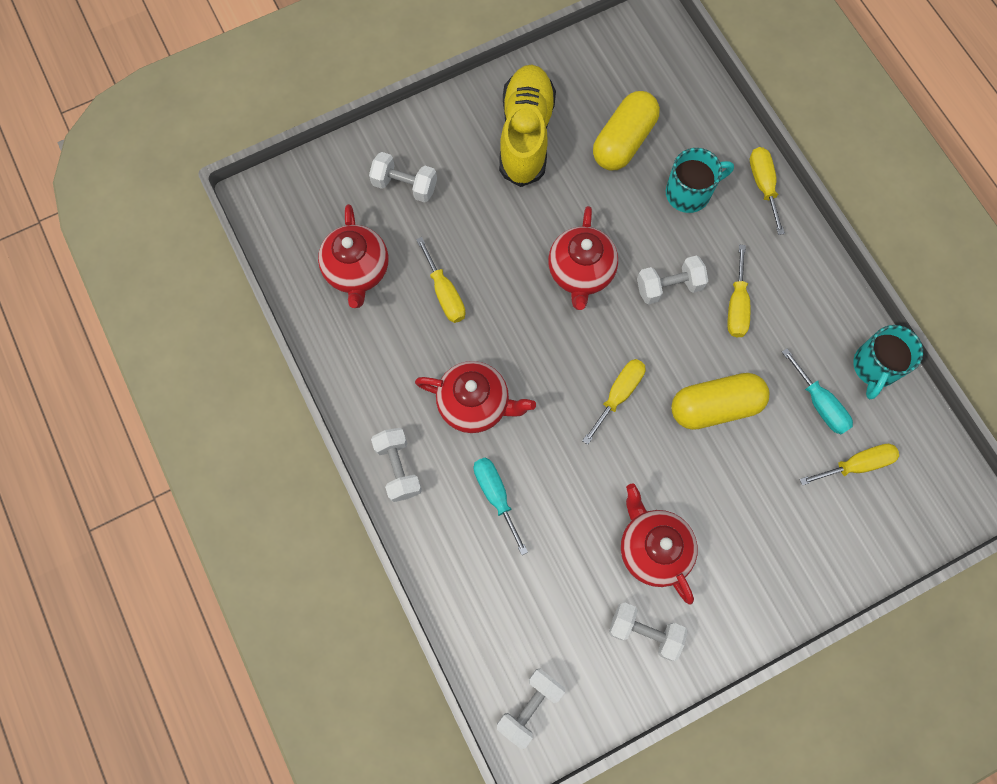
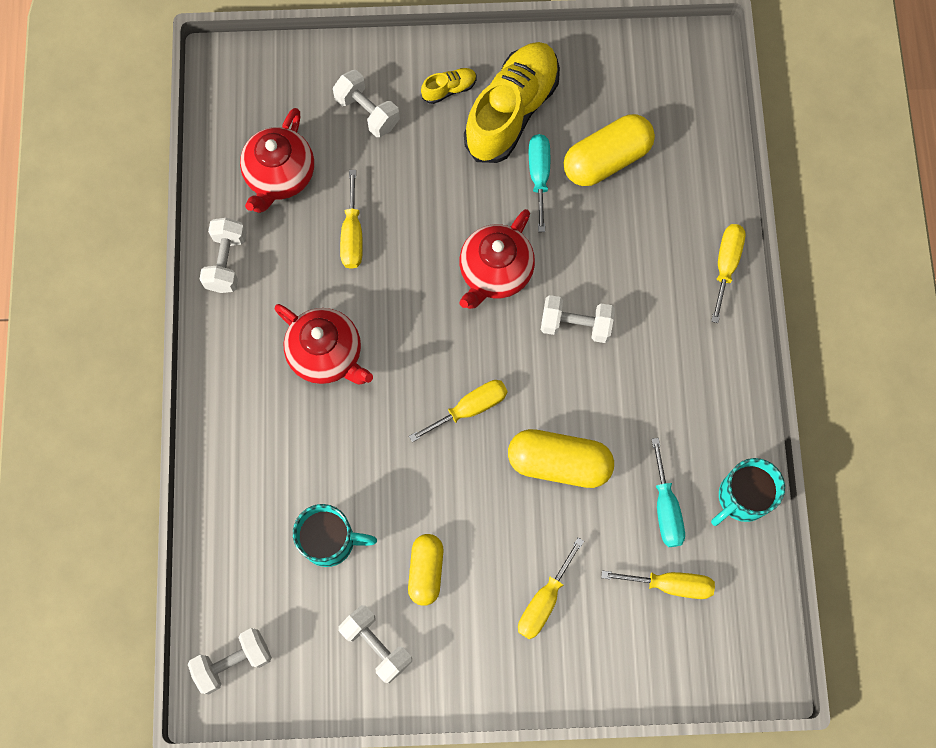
camera: 25 degrees right, 0 degrees up
(398, 468) = (224, 383): white dumbbell -> white dumbbell (226, 262)
(464, 138) = (449, 89): none -> yellow shoe
(496, 495) = (302, 451): turquoise screwdriver -> turquoise screwdriver (539, 176)
(653, 548) = (426, 571): red teapot -> yellow capsule
(689, 193) = (646, 240): turquoise mug -> turquoise mug (330, 541)
(736, 305) = (634, 374): yellow screwdriver -> yellow screwdriver (544, 601)

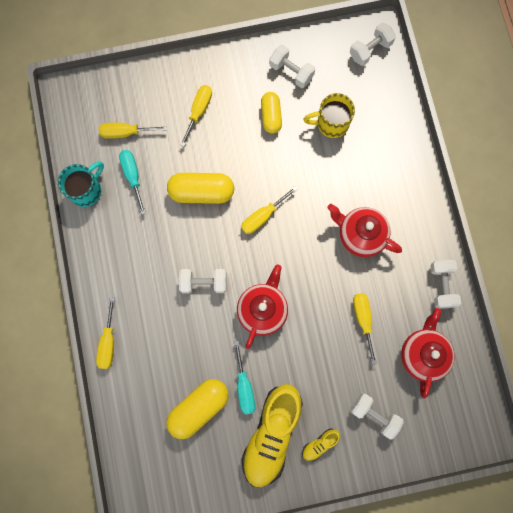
camera: 170 degrees right, 5 degrees up
(330, 541) = (331, 123): turquoise mug -> yellow mug

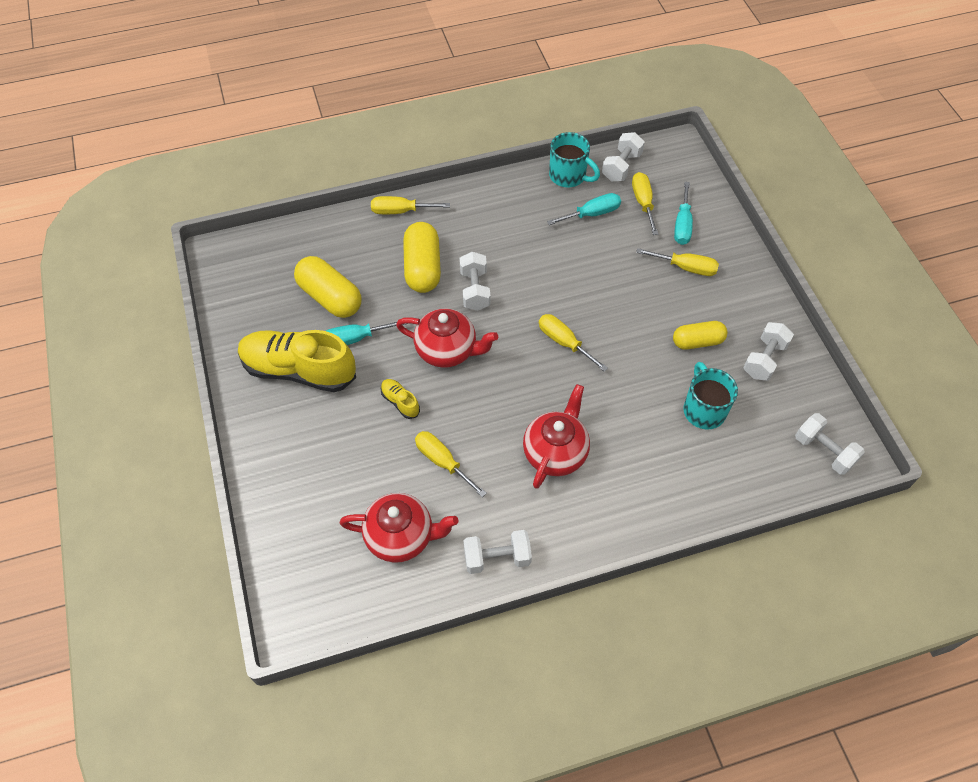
camera: 85 degrees right, 20 degrees down
(154, 106) = (682, 225): none -> turquoise screwdriver
(201, 192) = (584, 279): yellow capsule -> yellow capsule (422, 268)
(320, 444) = (286, 421): yellow shoe -> yellow shoe (400, 402)
(331, 123) = (703, 409): yellow mug -> turquoise mug
(363, 320) = (442, 461): yellow screwdriver -> yellow screwdriver turned 120 degrees counterclockwise
(374, 415) = (320, 481): white dumbbell -> white dumbbell (621, 167)

